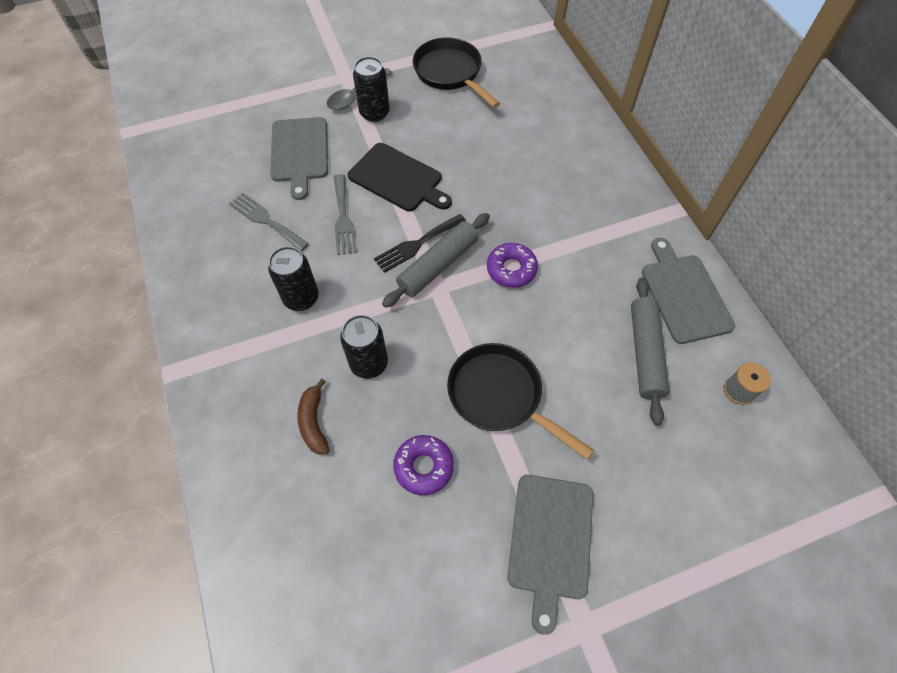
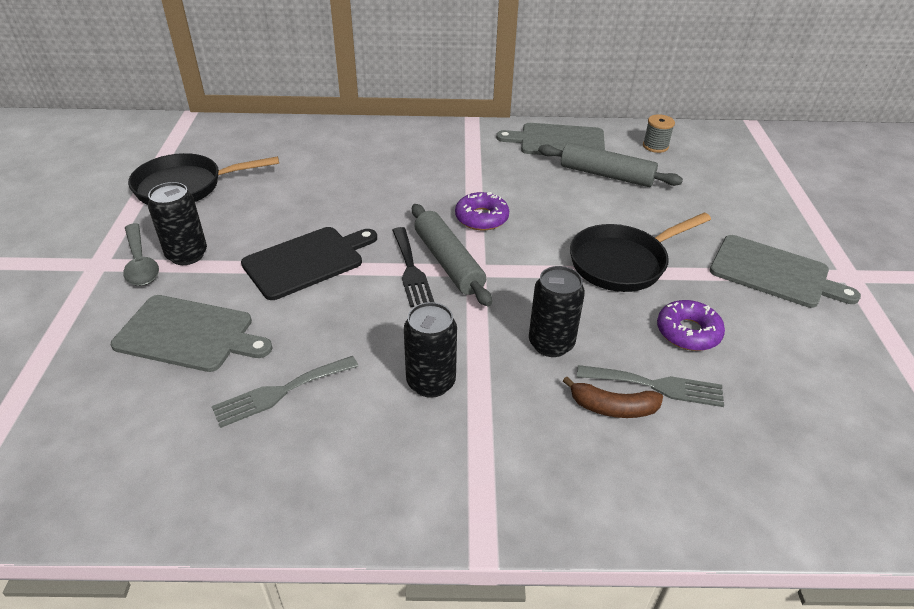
camera: 70 degrees left, 20 degrees down
(343, 218) = (331, 318): grey fork -> grey fork (656, 386)

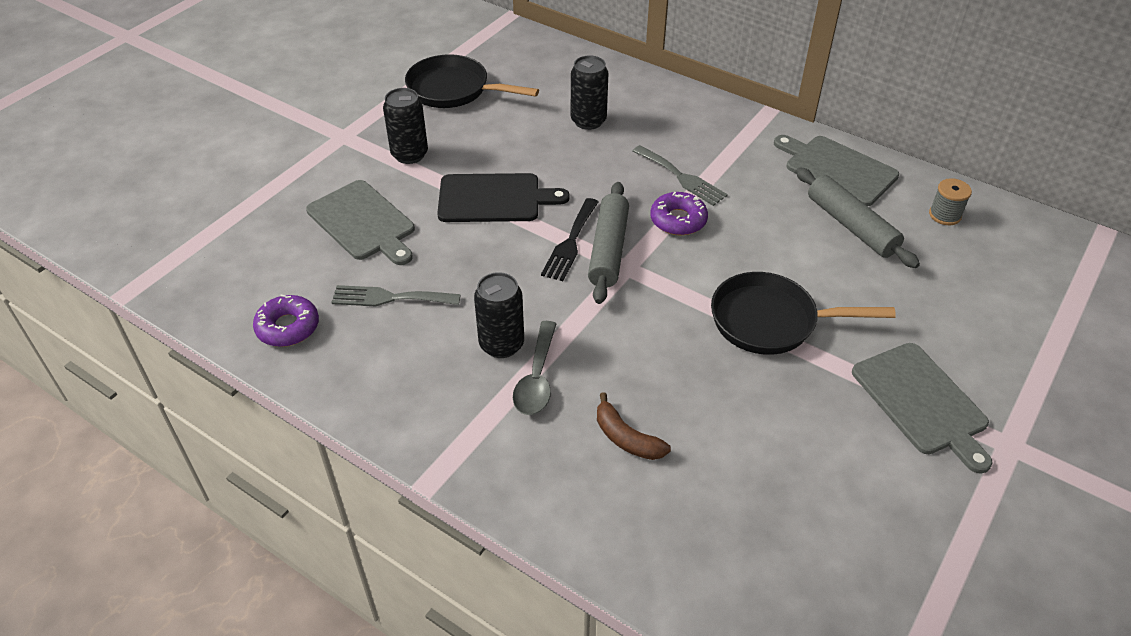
camera: 35 degrees right, 5 degrees up
(140, 263) = (372, 148): grey spoon -> grey spoon (537, 378)
(551, 344) = (627, 361): black can -> black can (588, 121)
(656, 386) = (683, 441): grey fork -> grey fork (681, 177)
(688, 332) = (764, 412): purple donut -> purple donut (288, 327)

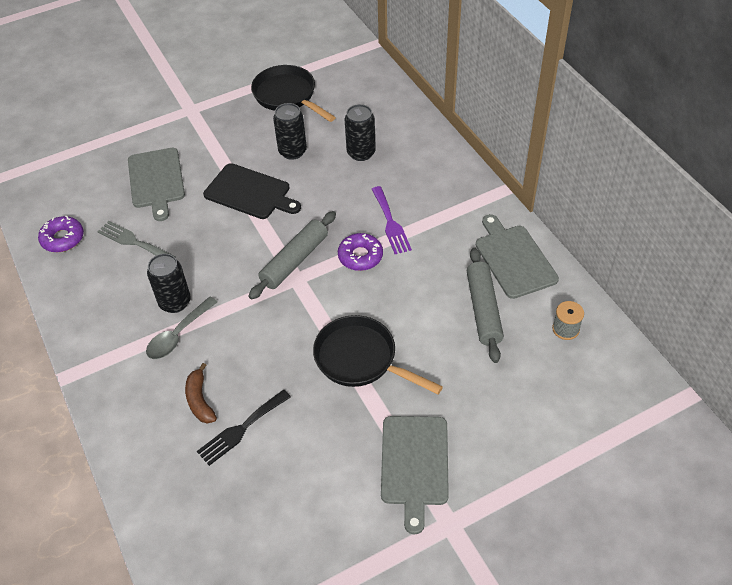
camera: 30 degrees right, 5 degrees up
(409, 154) = (221, 138): black can -> black can (292, 151)
(570, 243) = (273, 246): black fork -> black fork (241, 429)
(681, 177) = (390, 223): grey fork -> purple fork

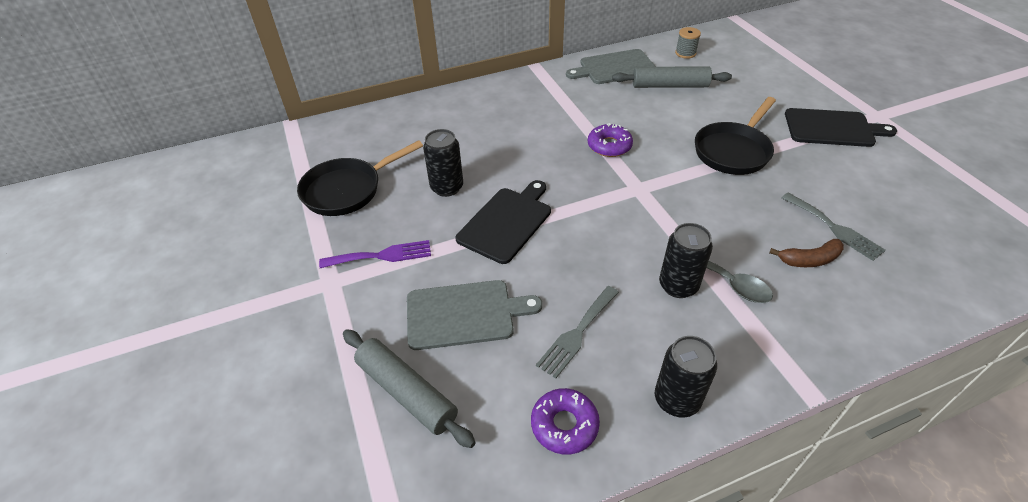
camera: 85 degrees left, 5 degrees down
(241, 429) = (834, 228): black fork -> grey fork
(294, 261) = (614, 189): grey rolling pin -> grey rolling pin (407, 392)
(361, 153) = (464, 139): black can -> black can (676, 400)
(390, 223) = (567, 126): purple fork -> purple fork (382, 256)
(414, 464) = (832, 128): grey cutting board -> black cutting board

